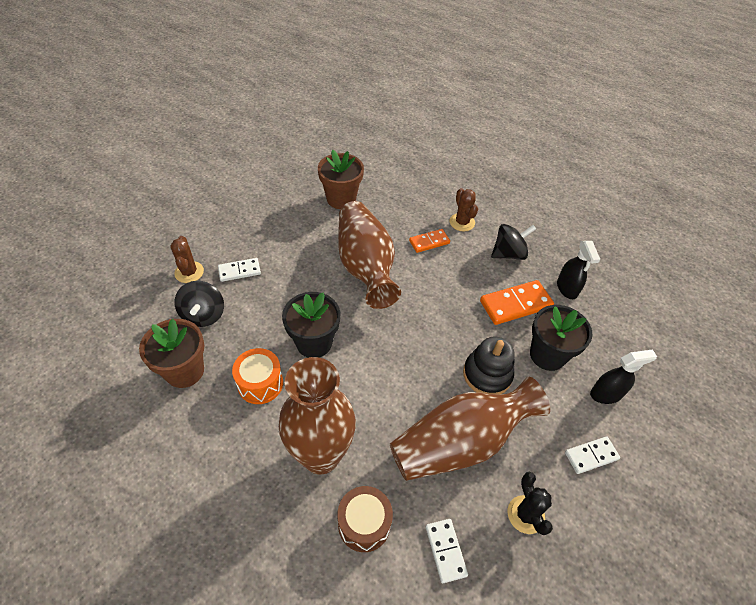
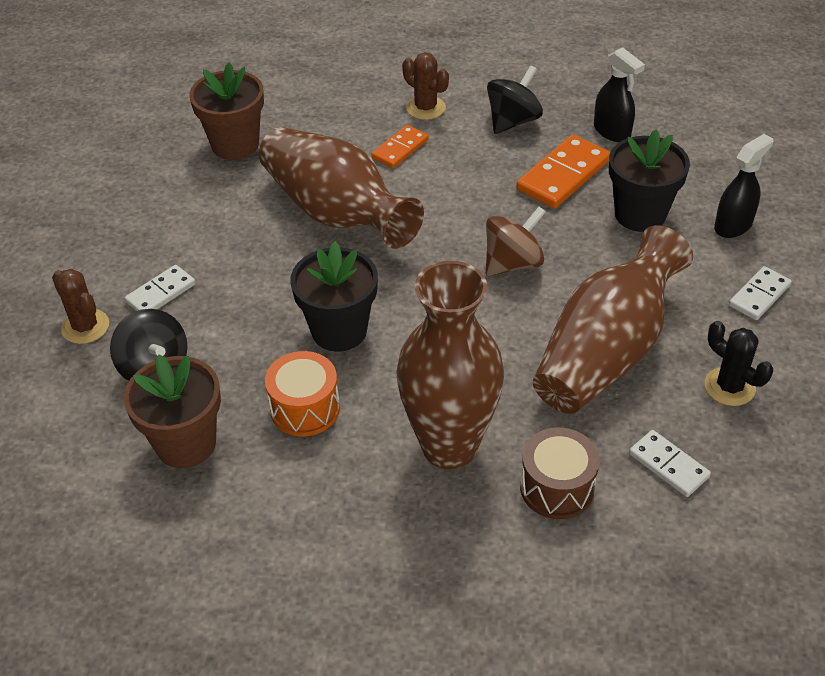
camera: 25 degrees left, 5 degrees down
(444, 349) = (513, 263): none -> brown spinning top
(487, 374) = (585, 267): black stacking toy -> none

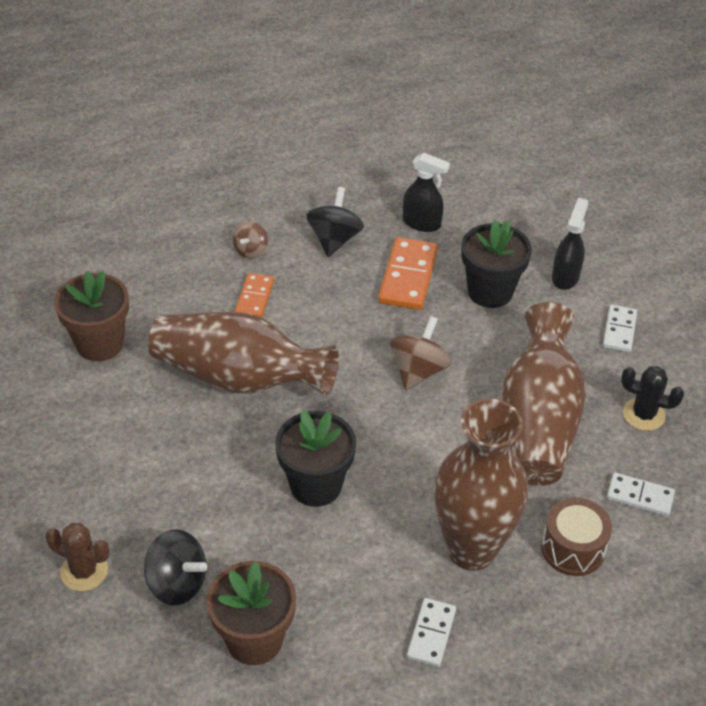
camera: 30 degrees left, 0 degrees up
(161, 293) = (133, 512): white domino -> white domino (431, 634)
(305, 408) = (334, 566): orange drum -> none
(425, 108) = (251, 251): brown cactus -> brown spinning top

